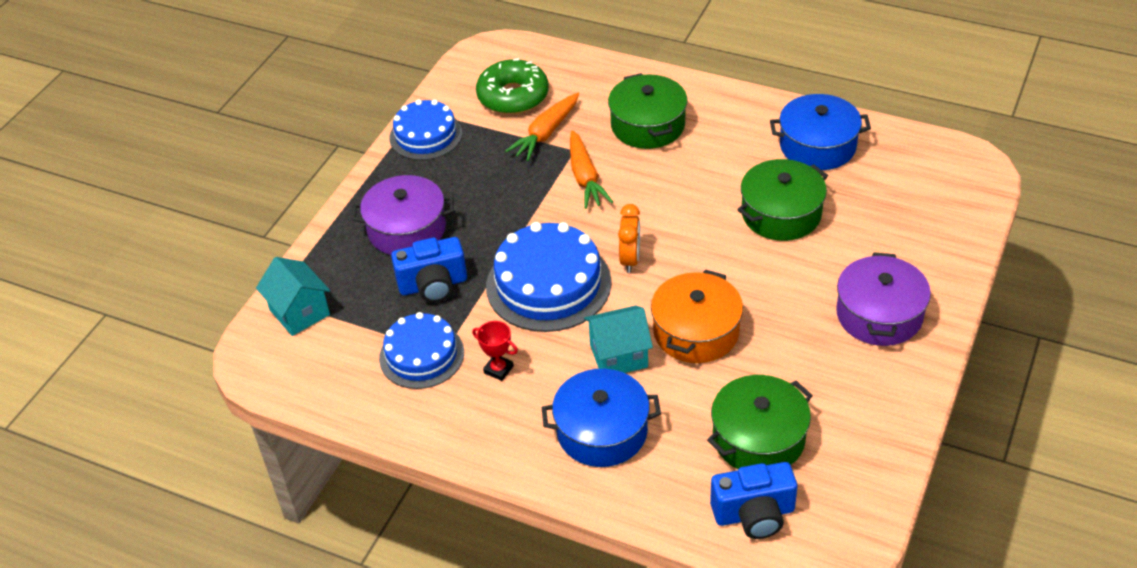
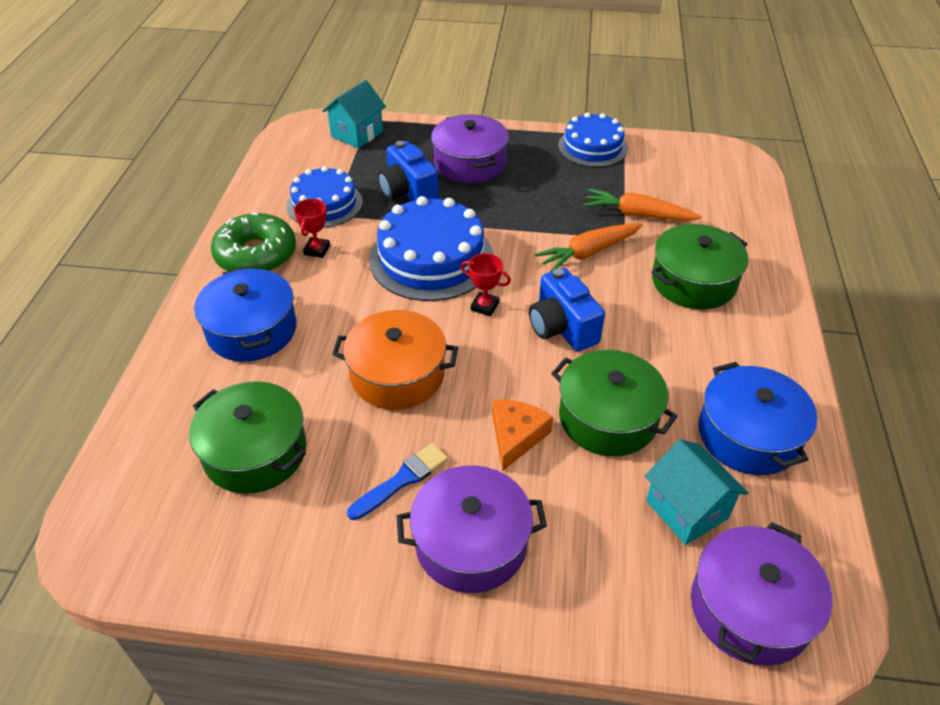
camera: 70 degrees right, 0 degrees up
(513, 96) = (678, 184): green donut -> green donut (256, 255)
(619, 356) = (350, 323): turquoise house -> turquoise house (687, 509)
(630, 259) = (484, 306): orange clock -> red trophy
(754, 514) = (151, 465): blue camera -> blue camera (562, 328)
(785, 269) = (516, 436): none -> orange cheese
(812, 345) = (402, 480): none -> blue brush
(955, 189) = (750, 609): none -> purple pot

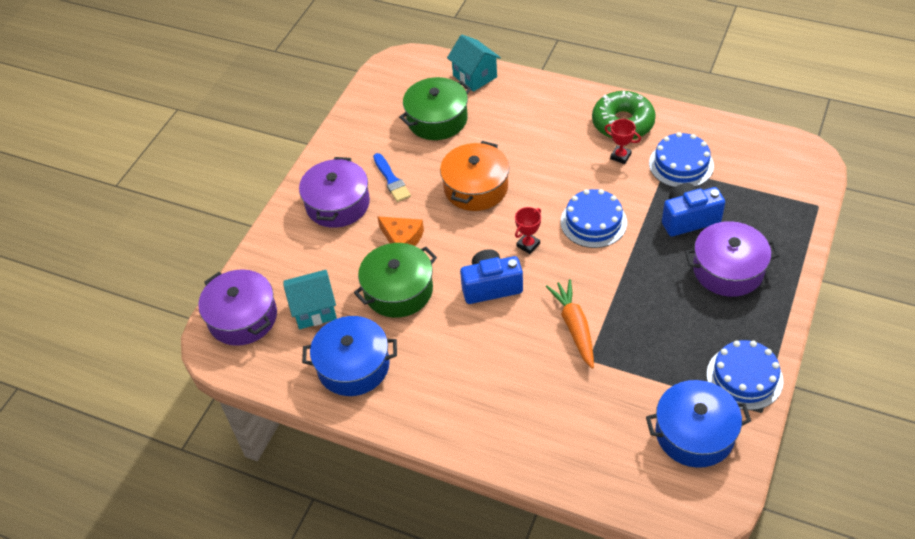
camera: 110 degrees right, 5 degrees up
(252, 330) = (541, 120): blue pot -> blue pot (694, 433)
(357, 134) = (791, 194): turquoise house -> turquoise house (475, 76)
(431, 258) = (593, 222): blue cake -> blue cake, size x0.65
(638, 215) = (620, 380): orange carrot -> none
(693, 282) = (517, 391): green pot -> none

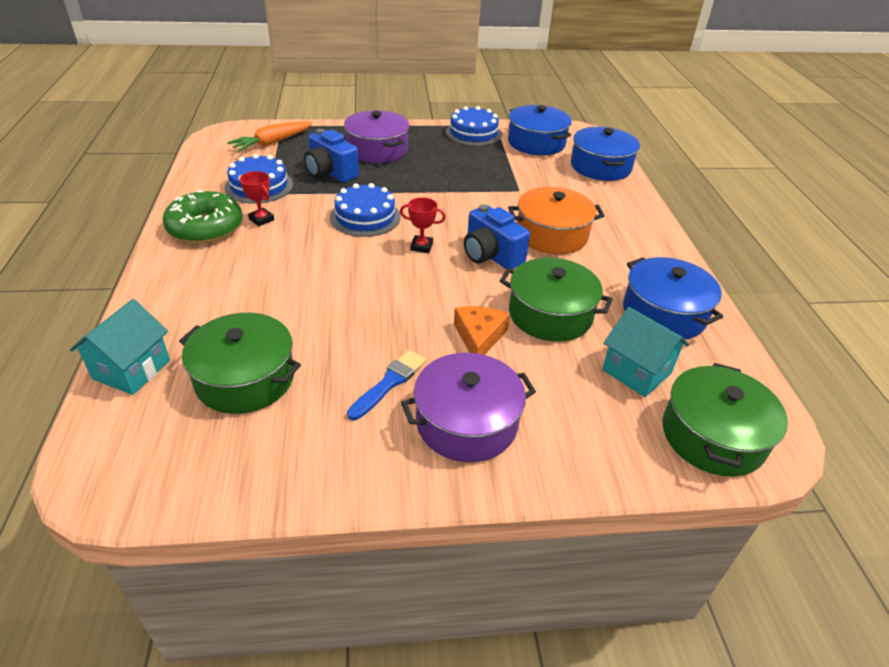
camera: 125 degrees left, 10 degrees down
(242, 317) = (713, 436): purple pot -> green pot
(476, 188) = (361, 303): orange pot -> orange pot (551, 235)
(574, 327) = (494, 202): orange carrot -> orange carrot (272, 143)
(607, 470) = (600, 167): none -> blue pot
(620, 156) = (261, 219): red trophy -> red trophy turned 45 degrees counterclockwise

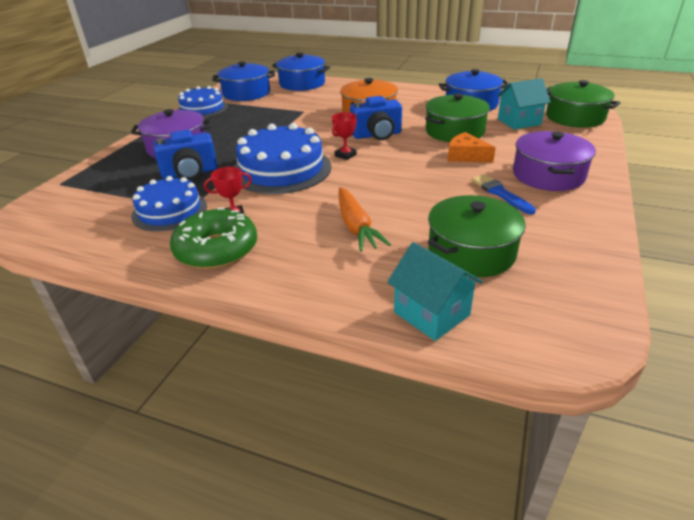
camera: 60 degrees left, 5 degrees down
(272, 143) = (89, 193): orange carrot -> orange carrot (356, 226)
(365, 217) = (281, 169): blue cake -> blue cake, size x1.53

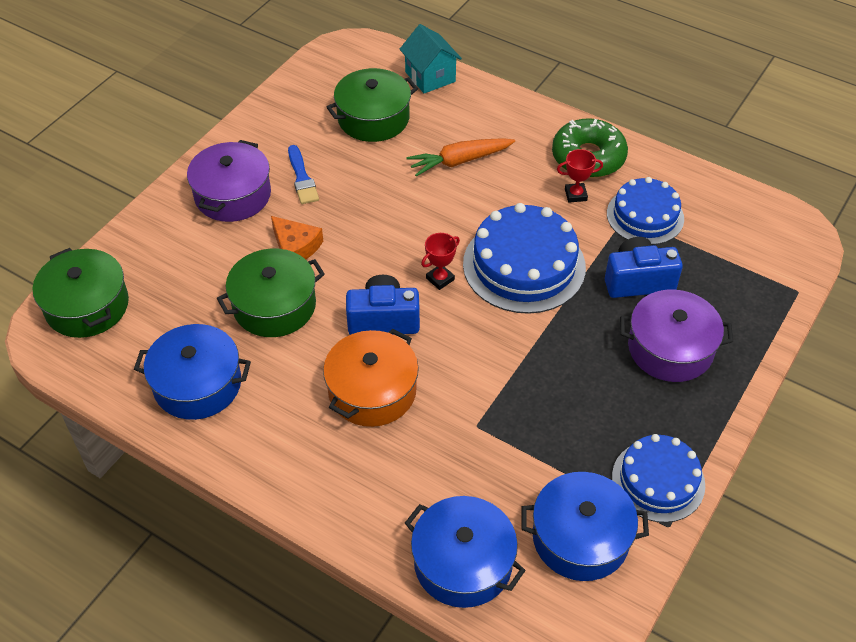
camera: 170 degrees left, 15 degrees up
(356, 226) = (459, 161): orange carrot -> orange carrot turned 105 degrees counterclockwise
(519, 122) = (171, 311): turquoise house -> none

